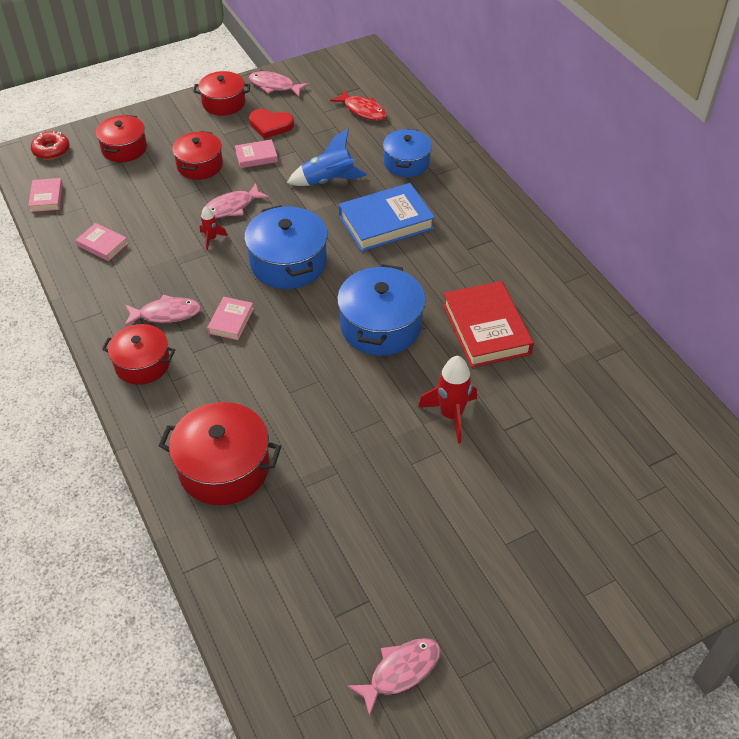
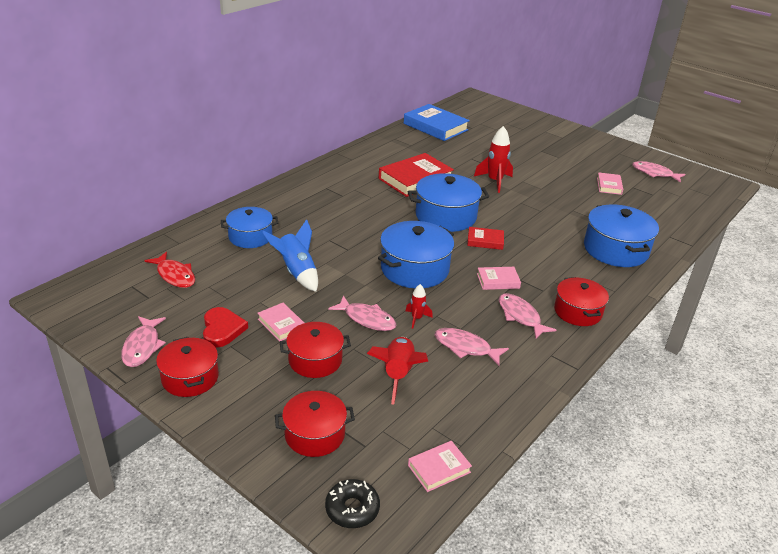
camera: 115 degrees left, 15 degrees down
(51, 150) = (352, 509): red donut -> black donut
(102, 245) = (475, 388): pink book -> pink book (609, 186)
(151, 205) = (398, 374): none -> red rocket
(152, 257) = (466, 347): none -> pink fish
(224, 467) = (615, 250): red pot -> blue pot
(310, 342) = (485, 241): none -> red book
(363, 110) = (174, 275): red fish -> red fish turned 120 degrees clockwise
(386, 222) = (335, 233): blue book -> blue book (435, 127)

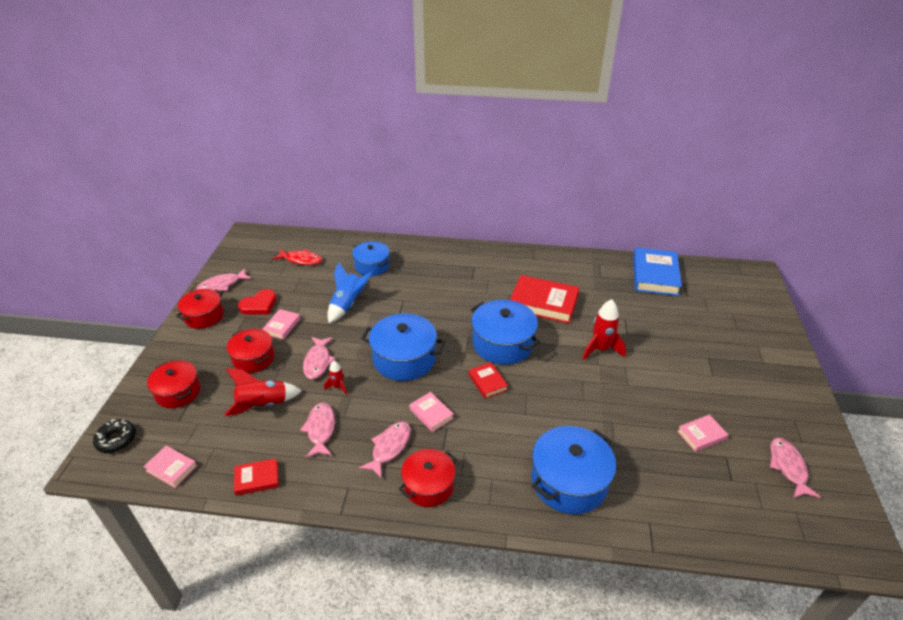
camera: 60 degrees right, 5 degrees up
(174, 275) = (301, 260): red fish -> red fish turned 90 degrees counterclockwise
(501, 408) = (257, 479): none -> red book

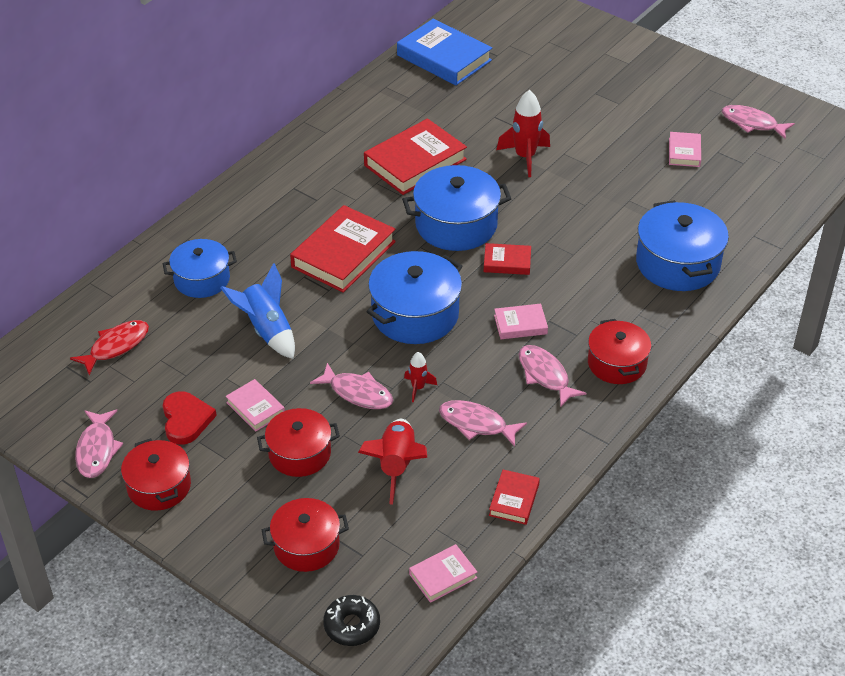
camera: 60 degrees left, 5 degrees up
(434, 307) = (343, 254): none -> red book

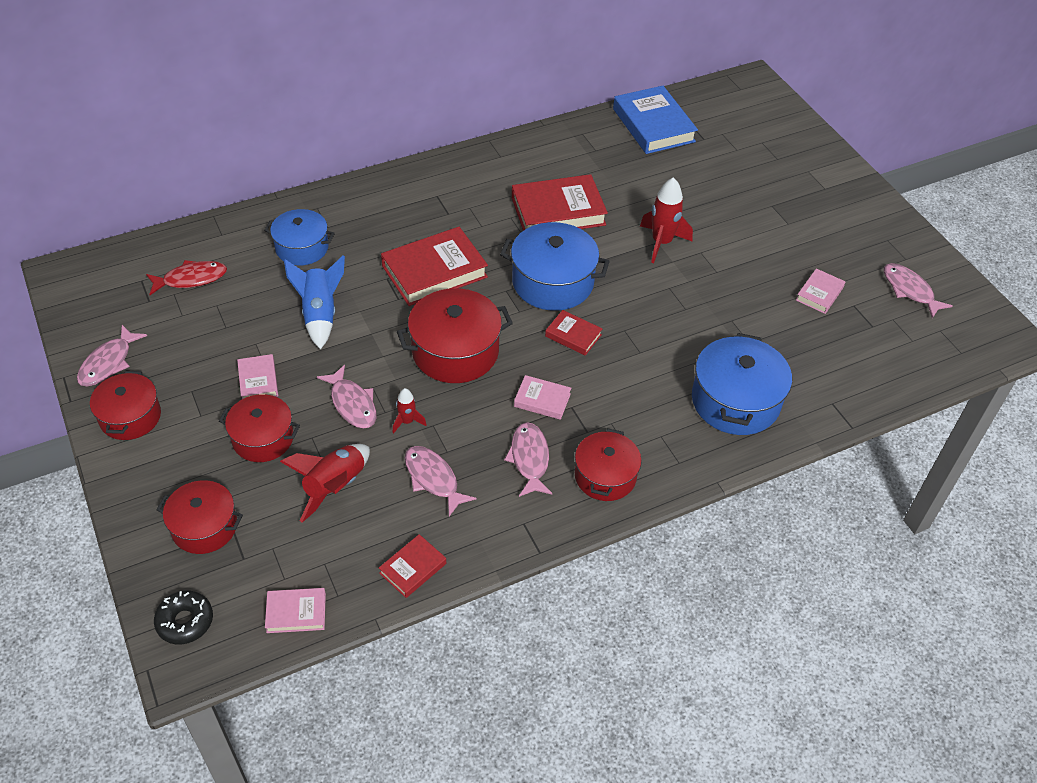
camera: 25 degrees right, 5 degrees up
(186, 420) = (196, 367): red heart -> none
(415, 314) = (455, 351): blue pot -> red pot

